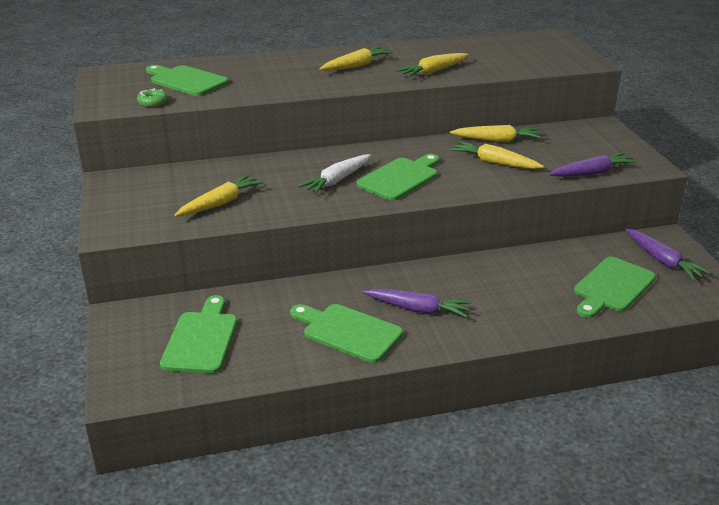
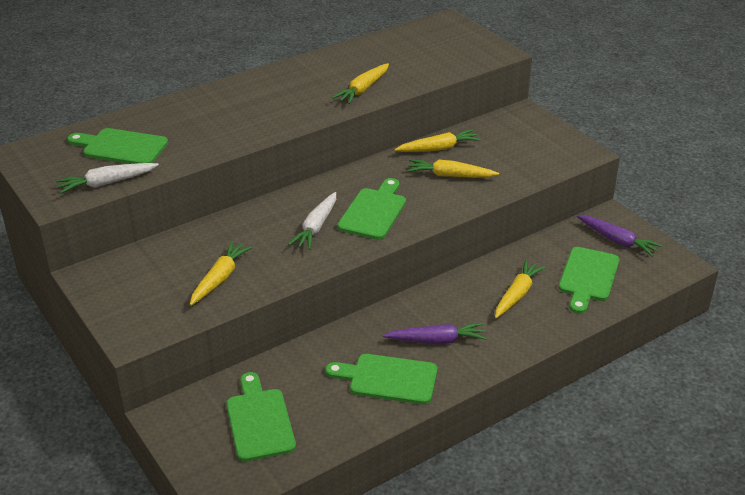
camera: 20 degrees left, 5 degrees up
(153, 102) = (106, 183): green donut -> white carrot
(356, 66) = (284, 95): yellow carrot -> yellow carrot (517, 294)
(592, 173) = (540, 170): purple carrot -> none

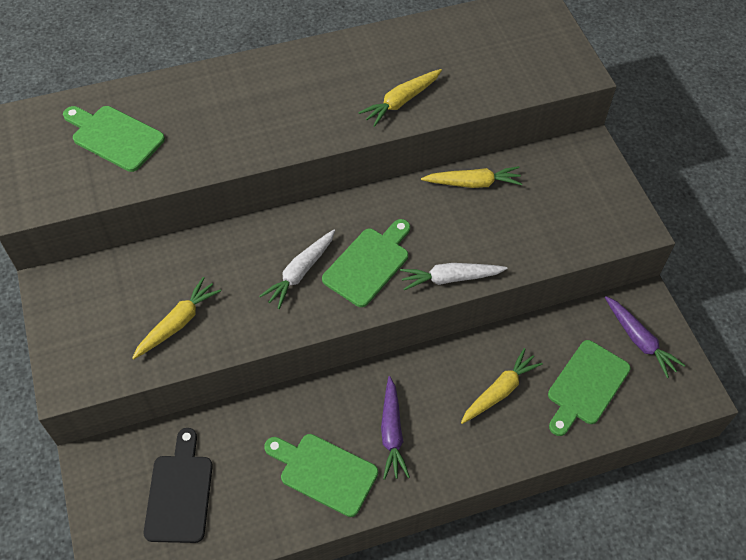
camera: 15 degrees right, 20 degrees up
(106, 183) = (82, 189): white carrot -> white carrot (450, 278)
(259, 421) = (180, 493): green cutting board -> black cutting board
(437, 340) = (392, 433): purple carrot -> purple carrot turned 75 degrees clockwise
(450, 176) = (470, 228): yellow carrot -> none

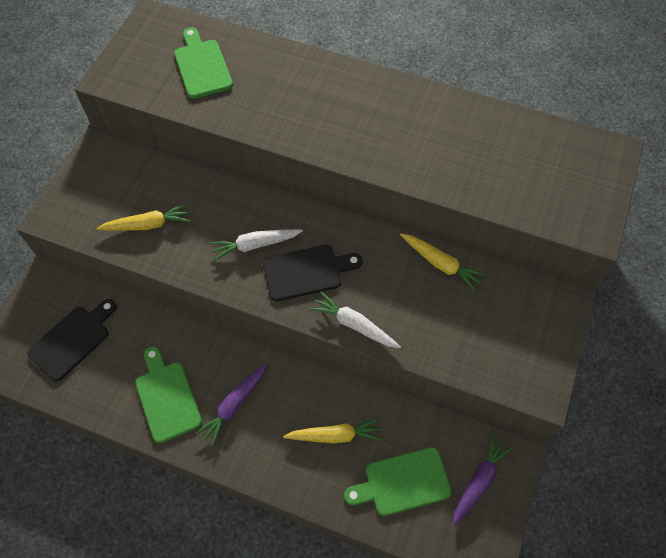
camera: 40 degrees right, 5 degrees up
(369, 264) = (307, 272): green cutting board -> black cutting board
(401, 102) = (421, 163): yellow carrot -> none
(639, 340) = (479, 481): purple carrot -> purple carrot turned 150 degrees counterclockwise

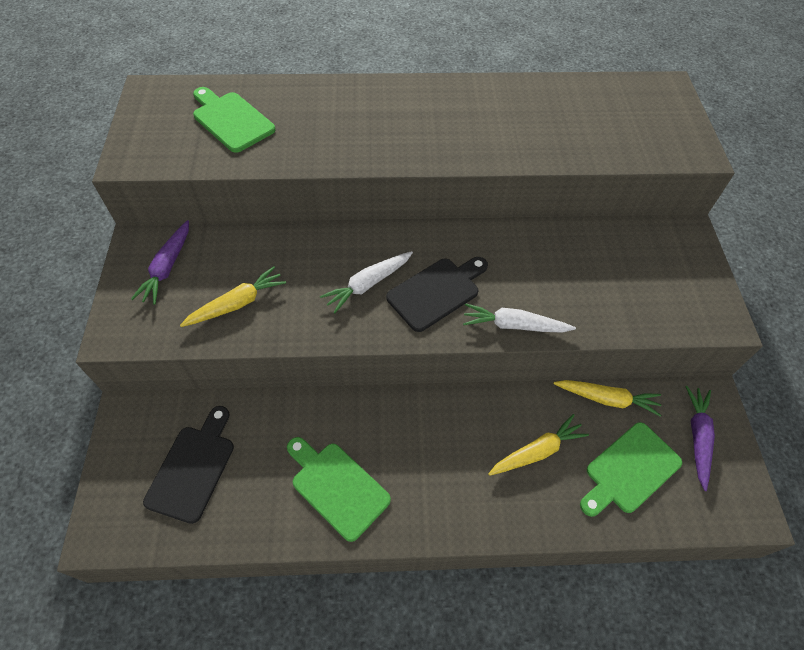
camera: 25 degrees left, 5 degrees down
(234, 406) = (416, 465): purple carrot -> purple carrot (167, 267)
(441, 264) = (561, 240): yellow carrot -> yellow carrot (607, 399)

